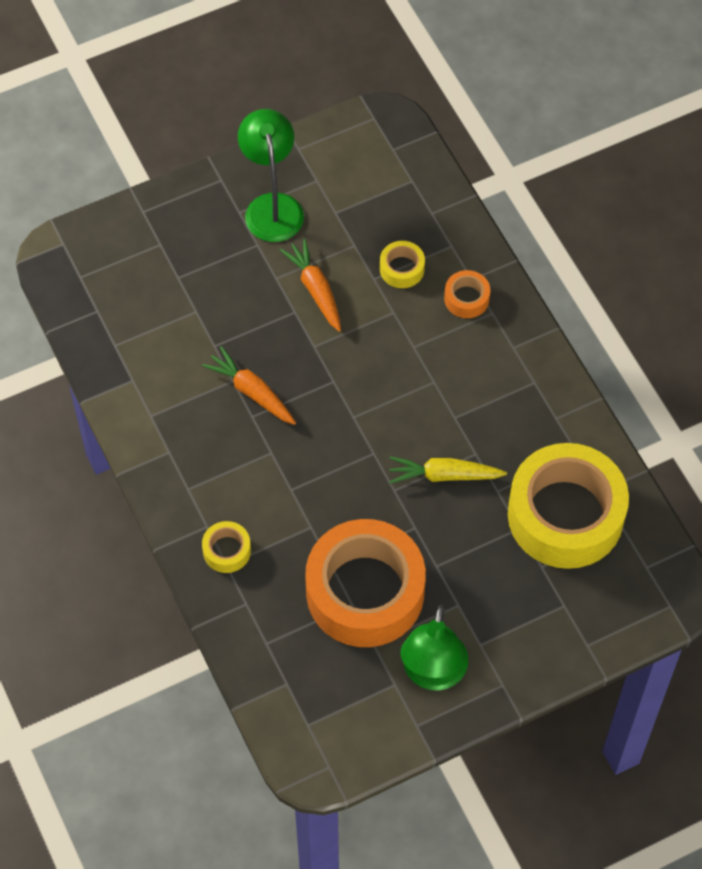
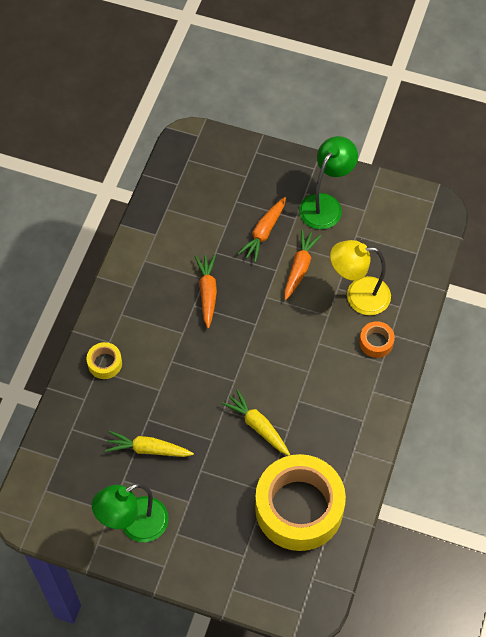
camera: 45 degrees right, 0 degrees up
(241, 285) = (264, 232): none -> orange carrot
(365, 592) = (148, 449): orange tape -> yellow carrot
(402, 269) = (358, 296): yellow tape -> yellow lamp

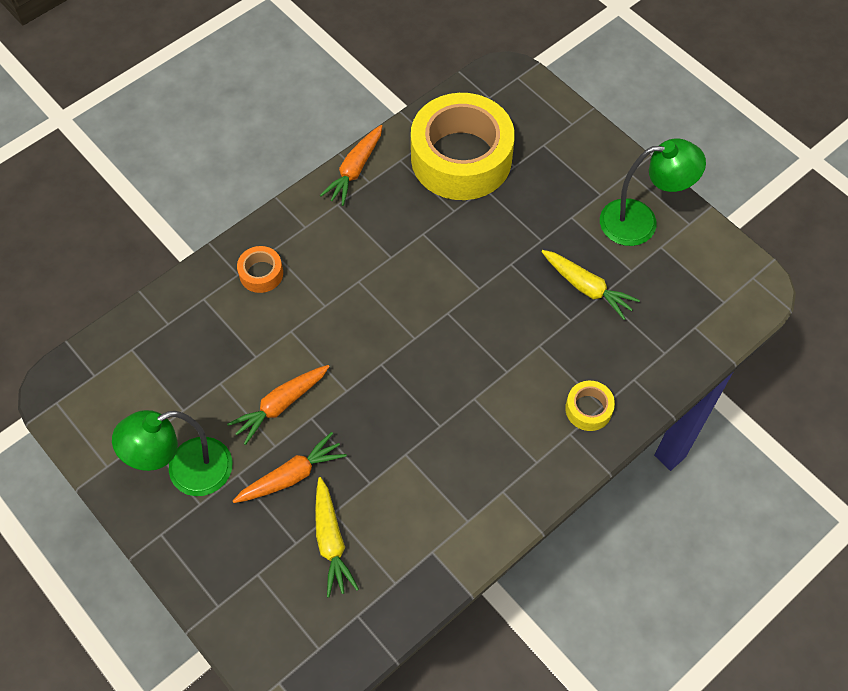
camera: 150 degrees left, 0 degrees up
(207, 293) = (413, 432): orange carrot -> orange carrot (355, 170)
(258, 426) = (452, 252): yellow carrot -> yellow carrot (331, 541)
(358, 296) = (239, 334): yellow lamp -> none

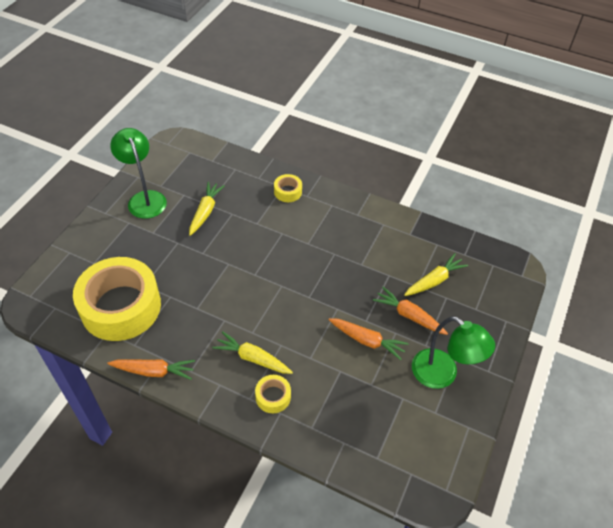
camera: 115 degrees left, 10 degrees down
(261, 273) = (273, 397): orange tape -> yellow tape
(321, 270) = (253, 358): none -> yellow carrot

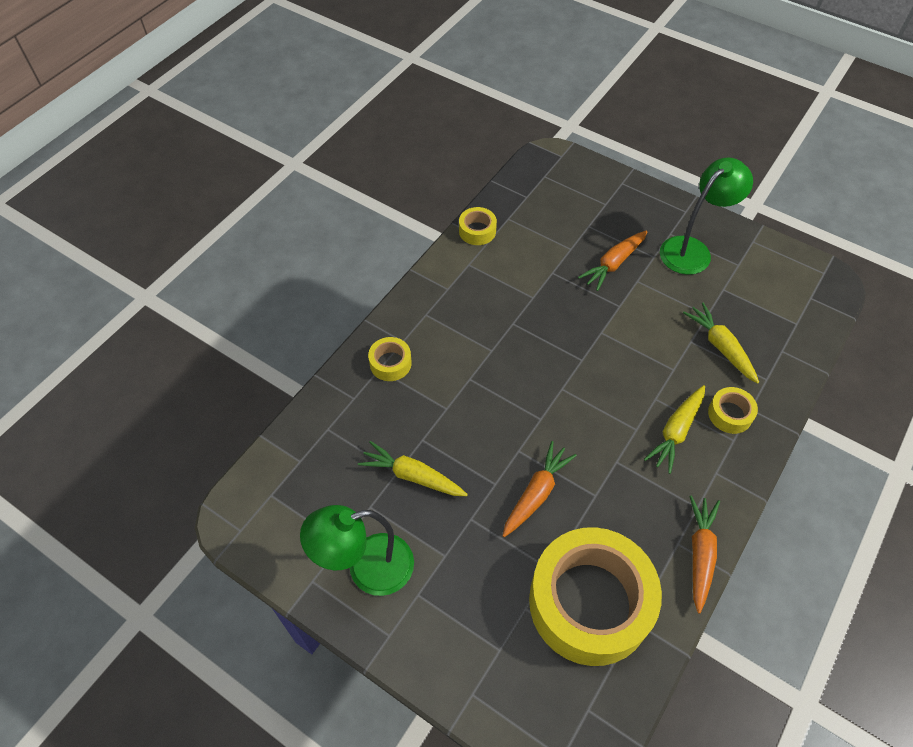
camera: 80 degrees left, 5 degrees up
(366, 340) = (648, 309): orange carrot -> orange carrot (536, 494)
(417, 226) = (477, 231): none -> yellow tape
(434, 281) = (564, 232): yellow carrot -> yellow carrot (721, 347)

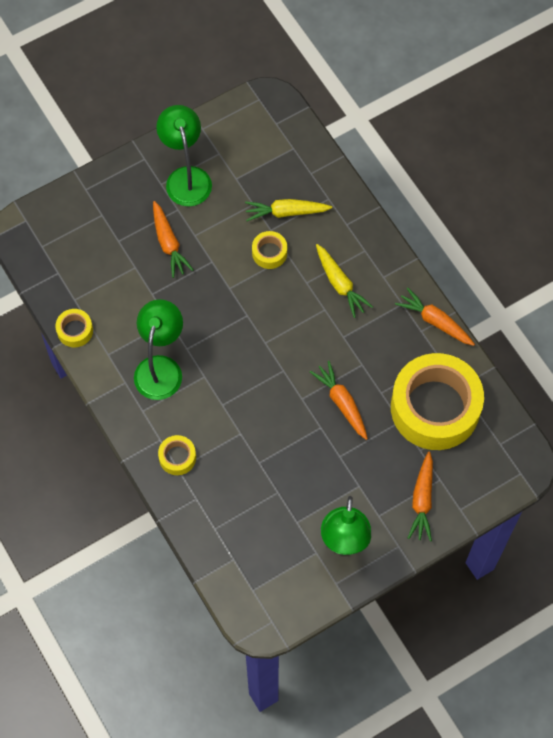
camera: 65 degrees left, 10 degrees up
(413, 476) = (287, 481): yellow carrot -> none
(462, 639) = (422, 500): none -> orange carrot
(479, 310) = (161, 368): none -> green lamp
(730, 414) = (344, 240): yellow tape -> yellow tape (269, 253)

